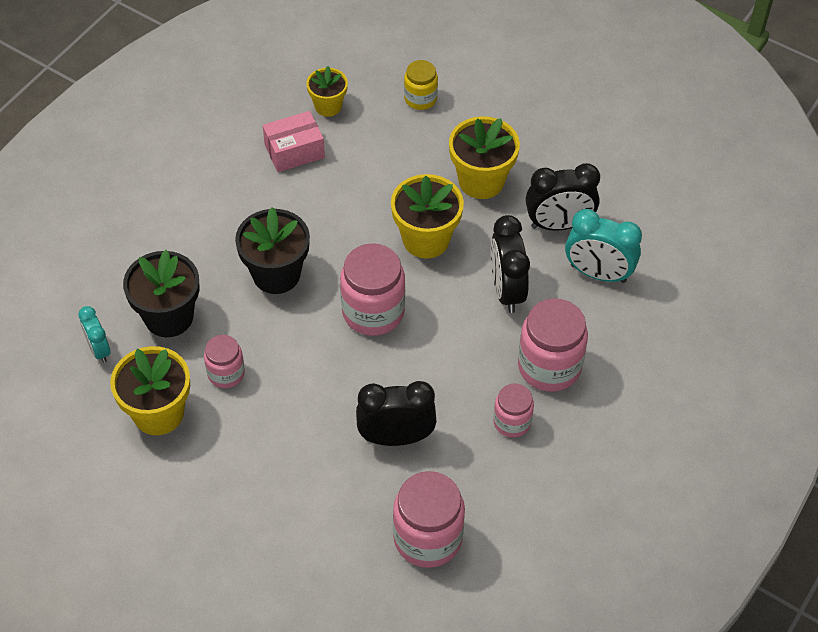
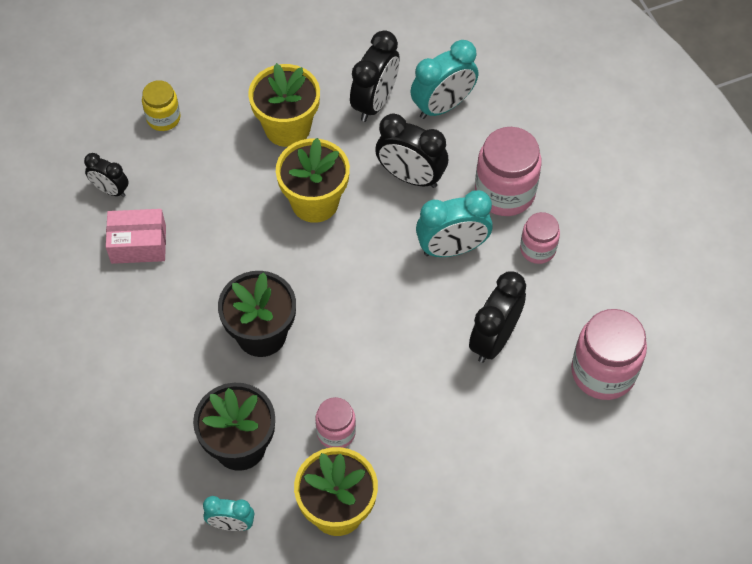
camera: 55 degrees left, 5 degrees up
(294, 151) = (138, 244): pink box -> pink box turned 75 degrees clockwise
(328, 106) = (110, 190): yellow flower pot -> black clock
(373, 312) = (358, 284): pink jar -> none
(460, 359) = (452, 249): none -> turquoise clock

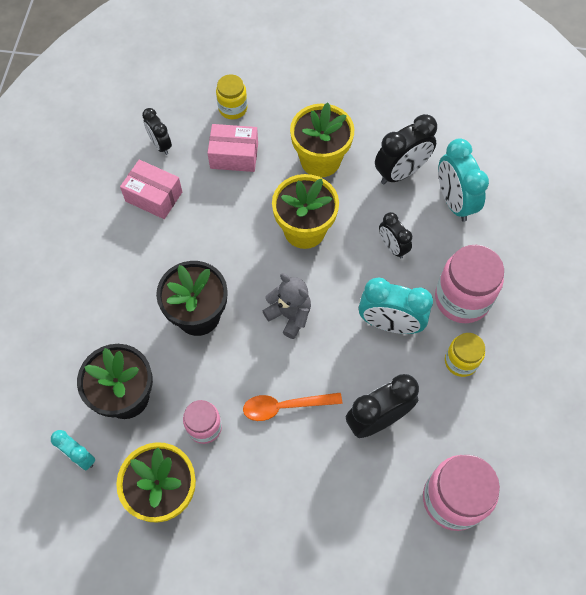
camera: 30 degrees right, 5 degrees up
(196, 164) = (234, 155): none -> pink box
(352, 289) = (289, 315): none -> grey teddy bear
(401, 373) = (285, 406): none -> orange spoon
(410, 177) = (392, 247): black clock -> black clock, size x0.60
(443, 106) = (454, 202): turquoise clock -> turquoise clock turned 75 degrees clockwise
(537, 249) = (461, 361): pink jar -> yellow jar

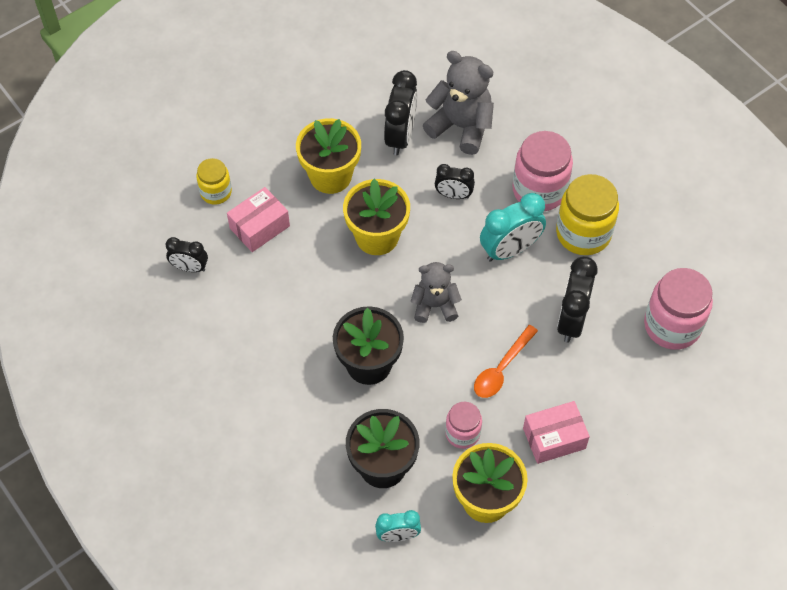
camera: 45 degrees left, 5 degrees down
(154, 196) = (232, 310): pink box -> pink box (554, 438)
(454, 202) = (461, 126): turquoise clock -> grey teddy bear
(461, 361) = (583, 233): yellow jar -> yellow jar, size x1.73

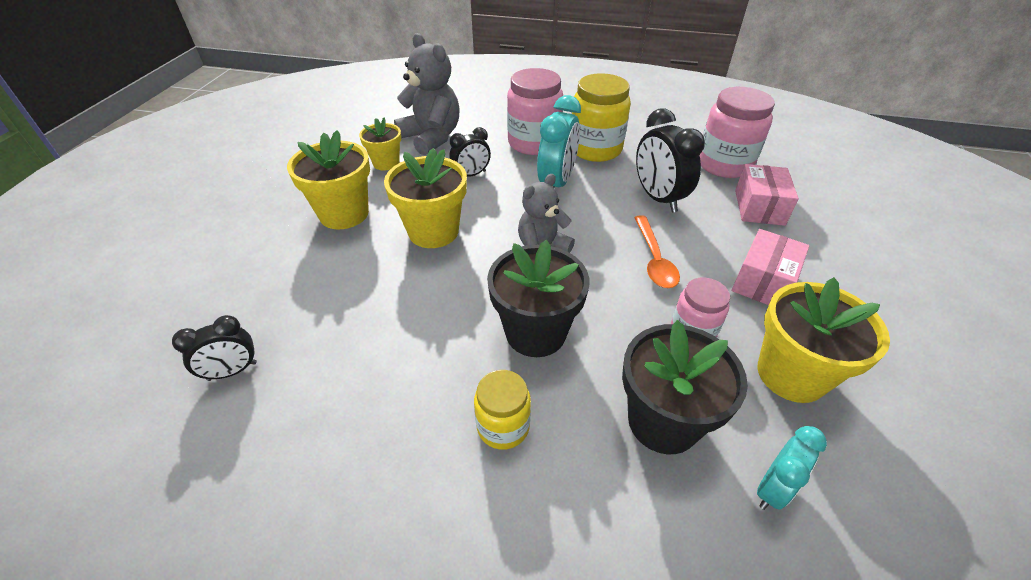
camera: 40 degrees left, 15 degrees down
(216, 192) = (219, 285): yellow jar -> yellow jar (503, 426)
(259, 227) = (298, 287): pink box -> pink box (759, 207)
(400, 136) = (386, 163): black clock -> yellow flower pot
(461, 126) = (431, 138): grey teddy bear -> grey teddy bear turned 60 degrees clockwise

